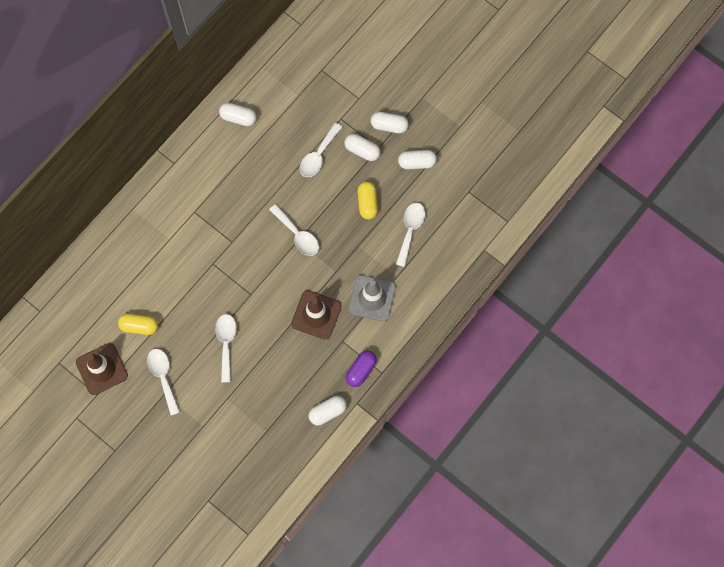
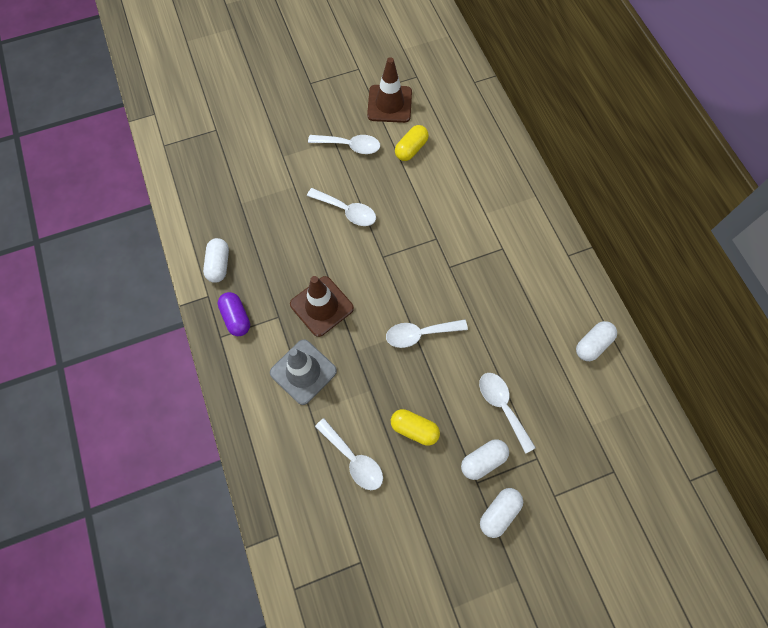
camera: 120 degrees right, 5 degrees down
(417, 162) = (433, 518): white capsule -> none

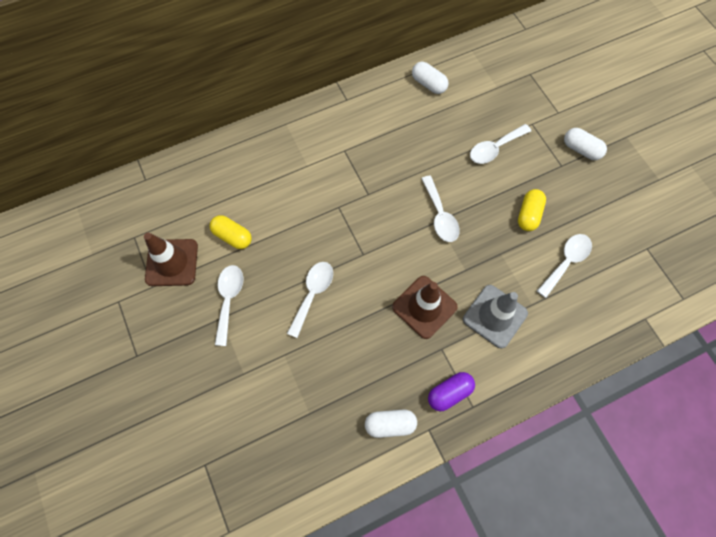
camera: 95 degrees left, 0 degrees up
(483, 460) = (543, 161): white capsule -> none

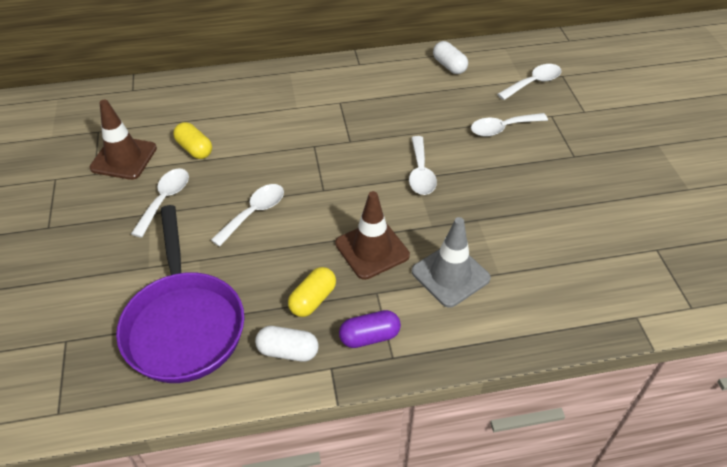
camera: 15 degrees right, 20 degrees down
(296, 422) = (184, 324): none -> purple pan
(528, 214) = (521, 191): yellow capsule -> yellow capsule (313, 299)
(566, 262) = (552, 242): white spoon -> white spoon (533, 83)
(581, 149) = (601, 146): white capsule -> none

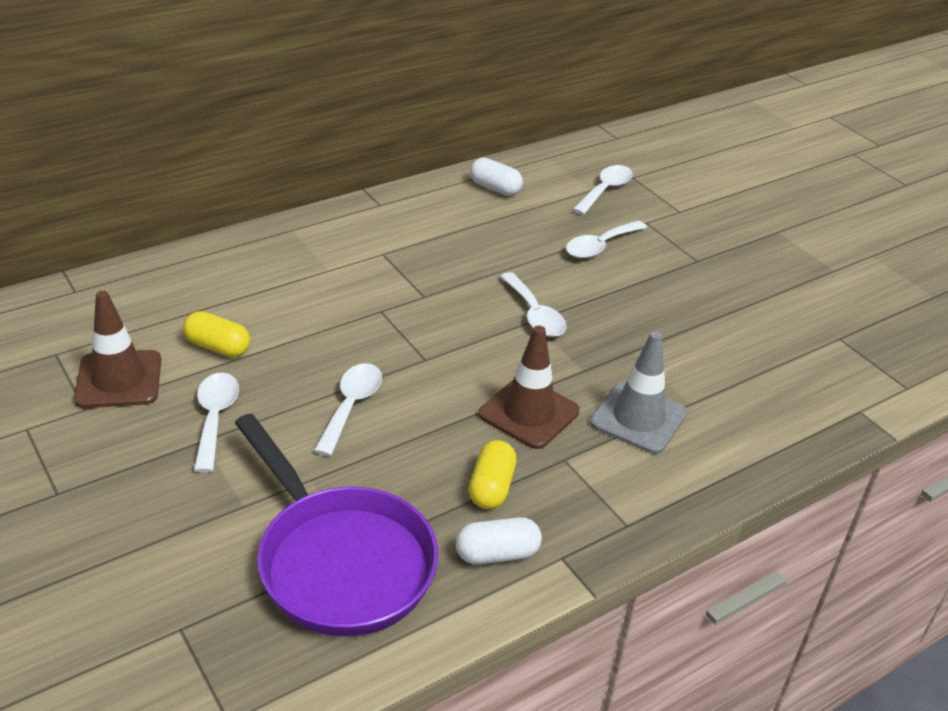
camera: 25 degrees left, 10 degrees down
(369, 337) = (586, 510): purple capsule -> none

